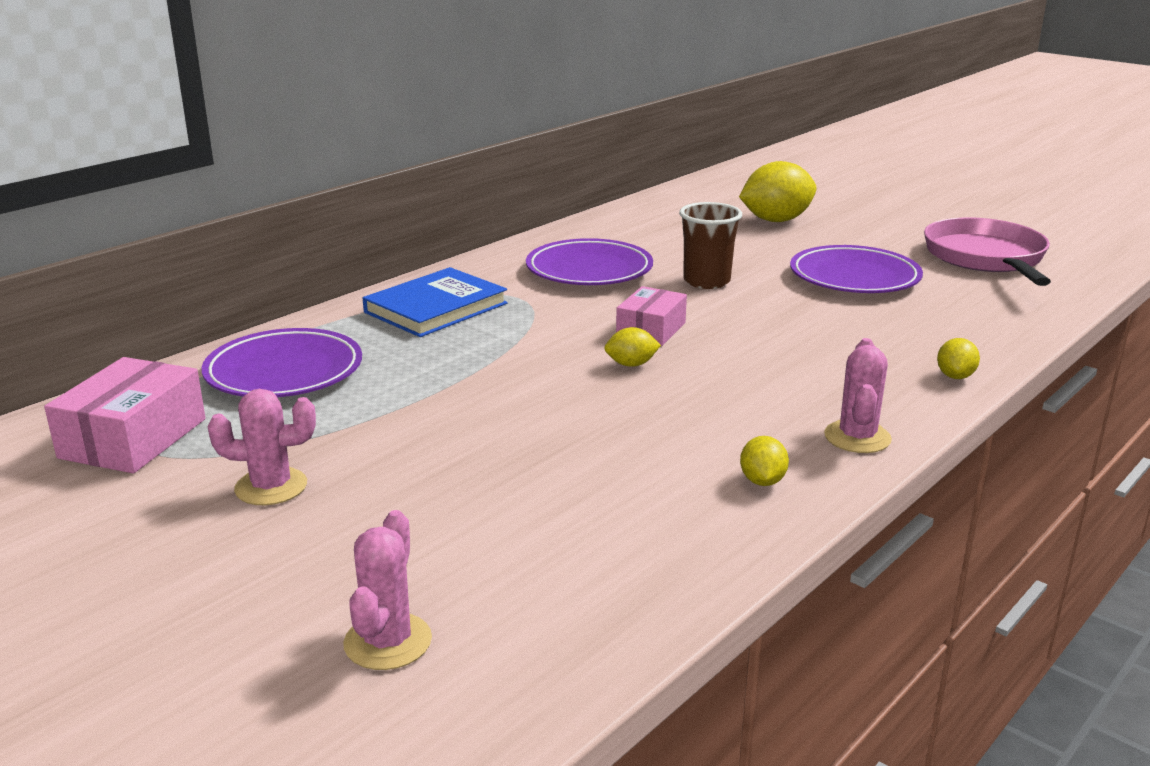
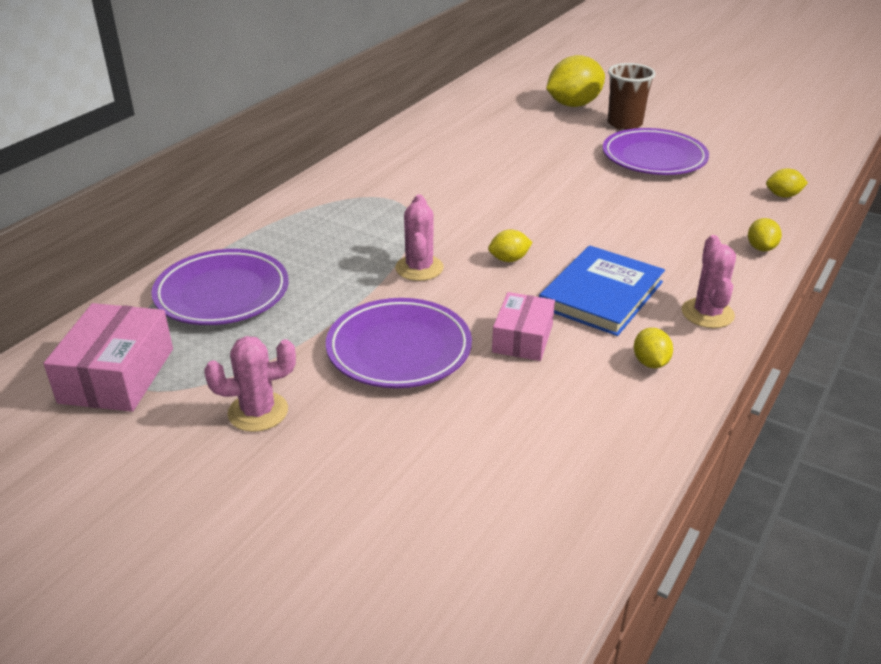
camera: 10 degrees left, 10 degrees up
(388, 642) = (414, 551): pink cactus -> pink cactus (419, 268)
(436, 308) = (326, 215): blue book -> blue book (601, 294)
(589, 270) = (440, 166): purple plate -> purple plate (399, 349)
(651, 330) = (512, 223): pink box -> pink box (522, 338)
(706, 281) = (539, 171): brown cup -> brown cup (624, 124)
(986, 258) = (747, 131): pink pan -> none
(1006, 325) = (783, 196): none -> yellow lemon

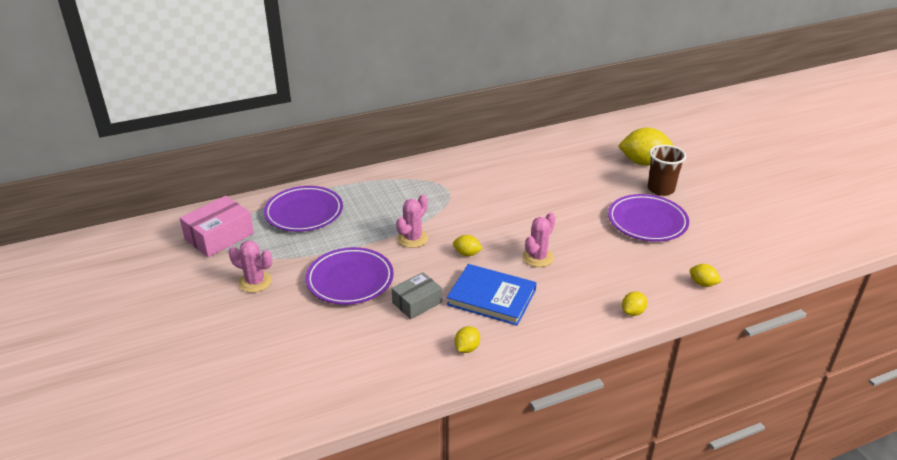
camera: 35 degrees right, 0 degrees up
(522, 338) = (417, 302): pink box -> grey box
(601, 294) = (491, 297): blue book -> blue book turned 45 degrees clockwise
(707, 313) = (538, 336): pink cactus -> pink cactus (538, 257)

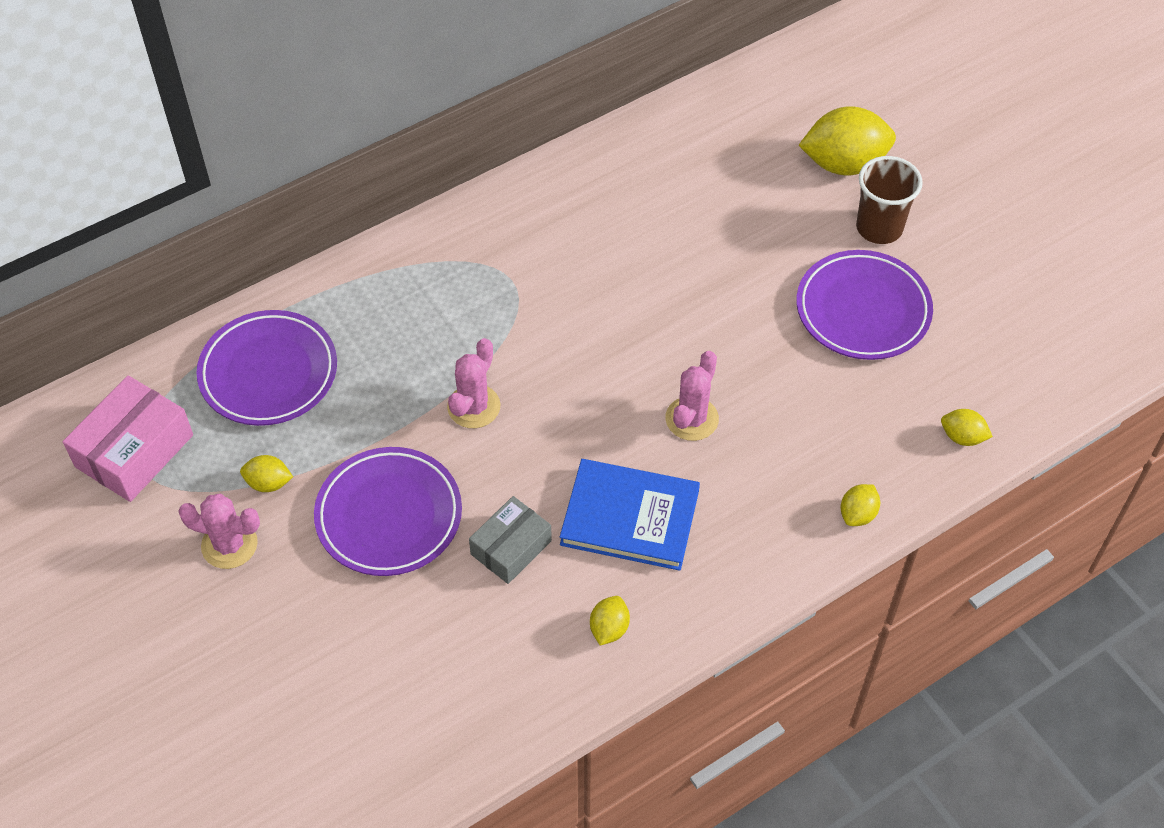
camera: 10 degrees left, 20 degrees up
(467, 254) = (572, 428): yellow lemon -> yellow lemon (268, 483)

